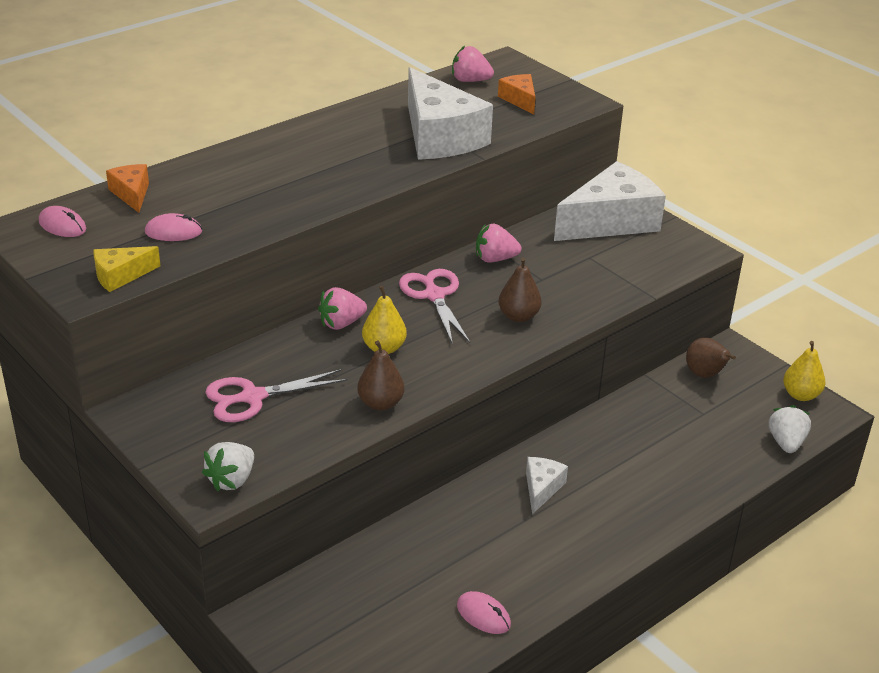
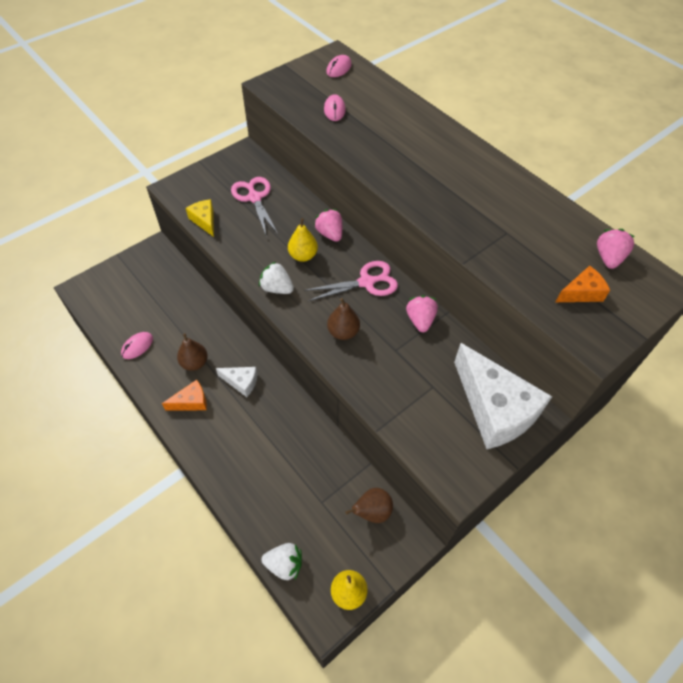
camera: 90 degrees right, 20 degrees up
(120, 276) = (285, 95): yellow cheese -> yellow cheese (204, 221)
(132, 194) = (378, 89): orange cheese -> orange cheese (191, 402)
(232, 480) = (183, 195): white strawberry -> white strawberry (277, 288)
(380, 403) = (245, 255): brown pear -> brown pear (194, 363)
(439, 136) = (493, 236): white cheese -> none

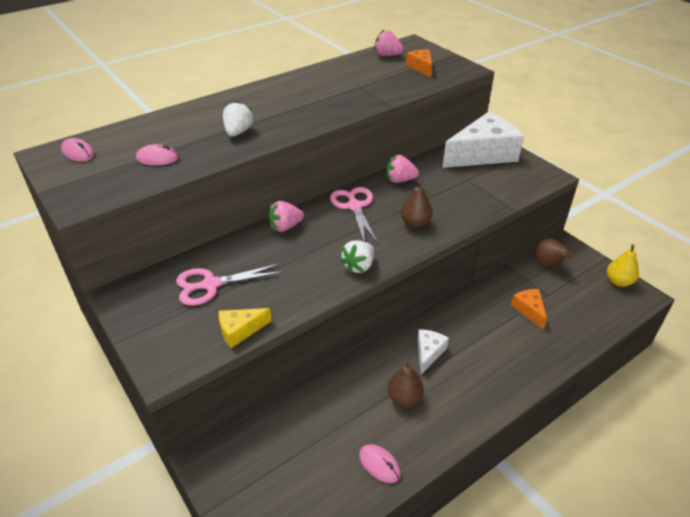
camera: 85 degrees left, 15 degrees down
(191, 402) = (457, 398): orange cheese -> orange cheese (529, 310)
(284, 564) = (610, 320): white strawberry -> white strawberry (238, 132)
(303, 256) = (314, 246): yellow pear -> none

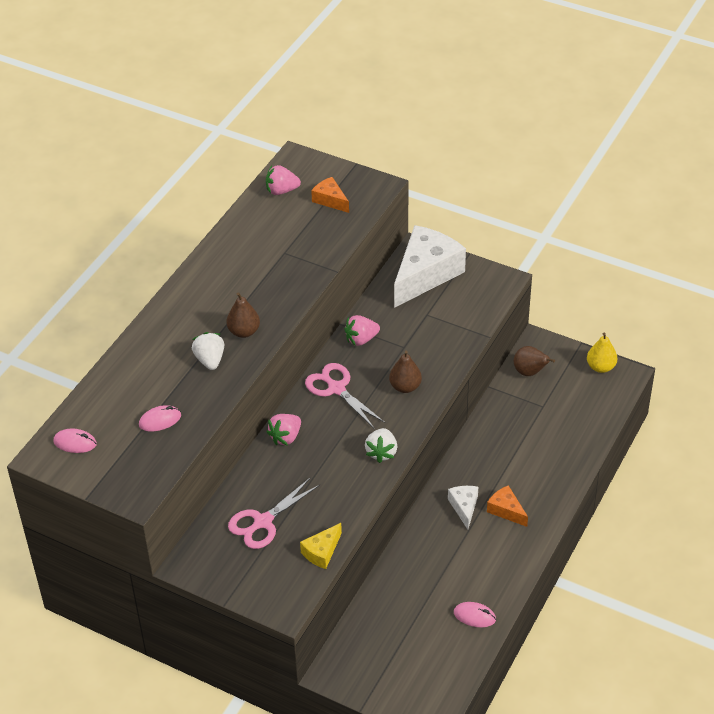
camera: 25 degrees left, 5 degrees up
(404, 398) = (465, 555): brown pear -> brown pear (244, 332)
(529, 310) = (533, 430): orange cheese -> orange cheese (506, 510)

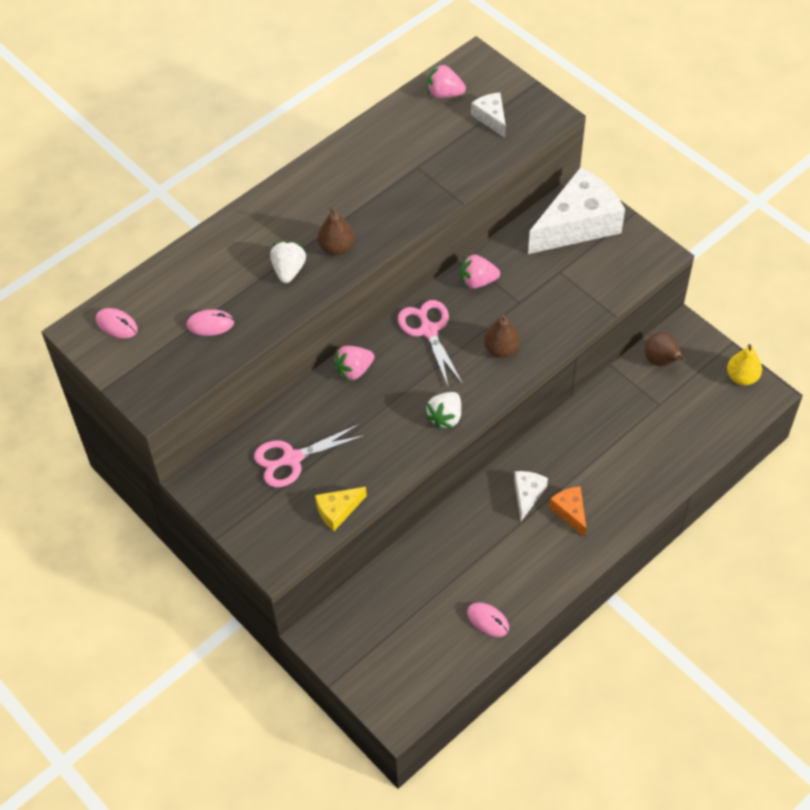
camera: 20 degrees right, 10 degrees up
(330, 200) = (491, 118): orange cheese -> white cheese

